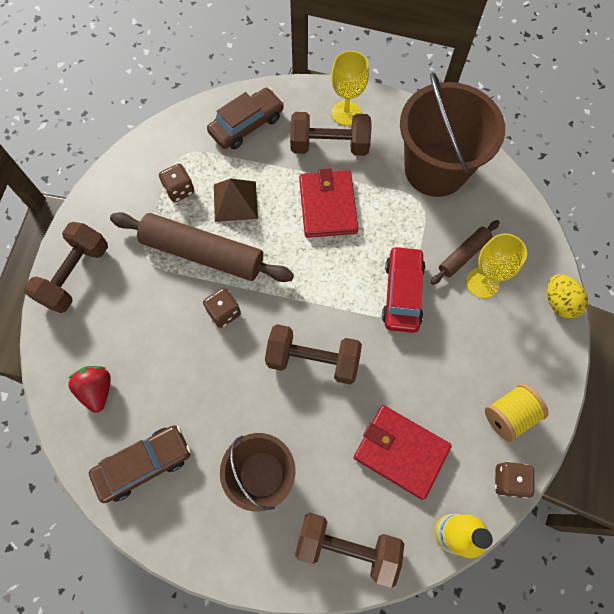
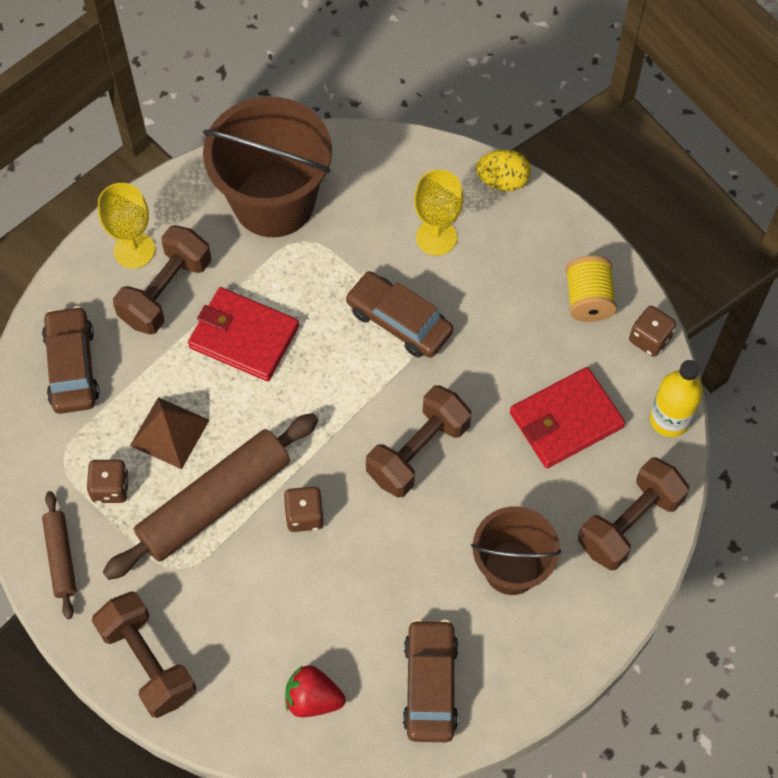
camera: 60 degrees left, 5 degrees down
(402, 293) = (399, 321): red car -> brown car
(463, 255) = (394, 236): brown rolling pin -> brown rolling pin (61, 557)

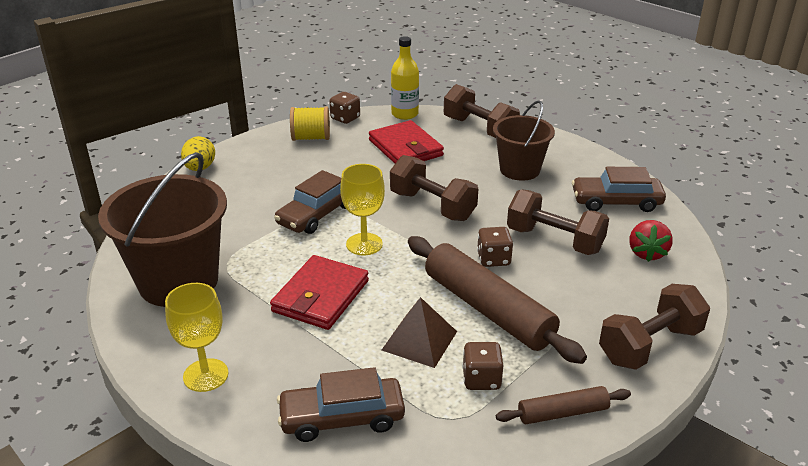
camera: 90 degrees left, 30 degrees down
(166, 292) = (262, 349): brown dumbbell -> brown dumbbell (554, 240)
(436, 237) = (242, 197): yellow goblet -> yellow goblet (364, 244)

